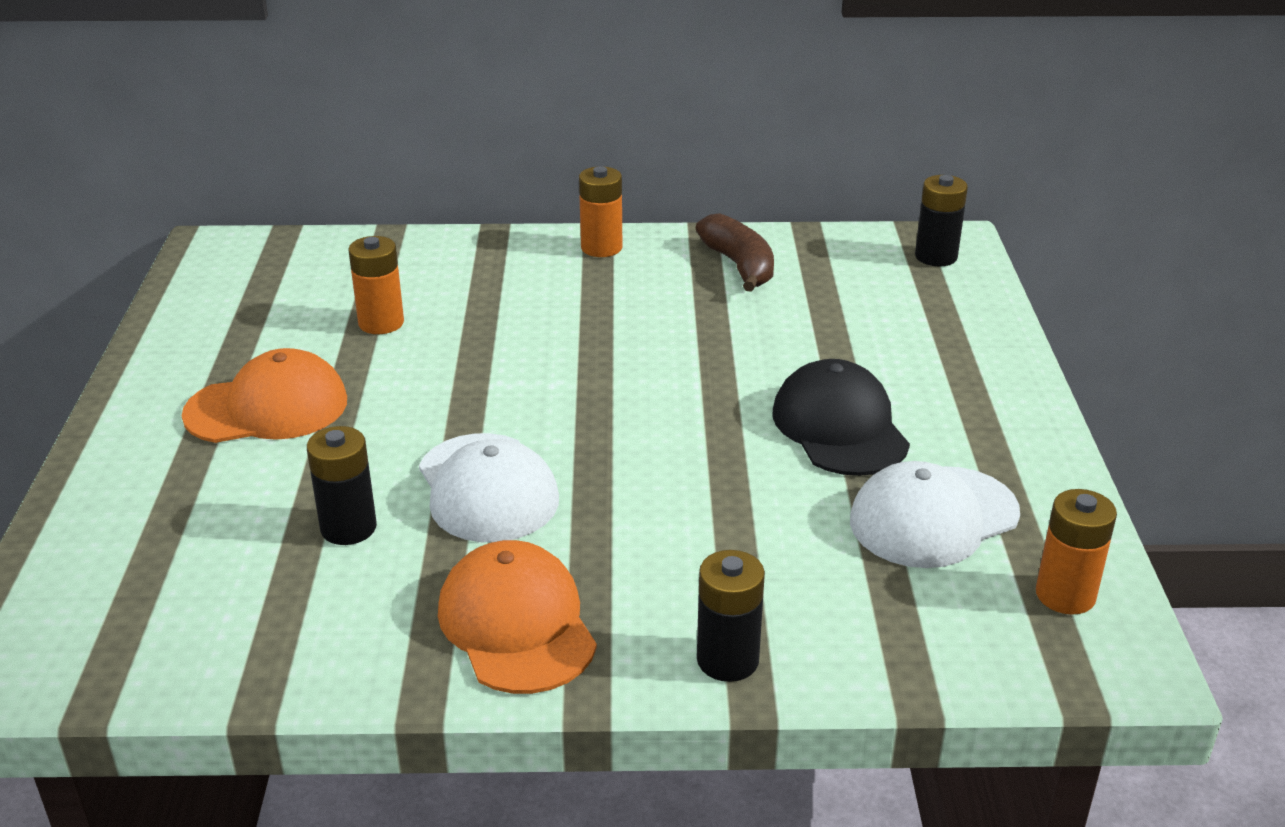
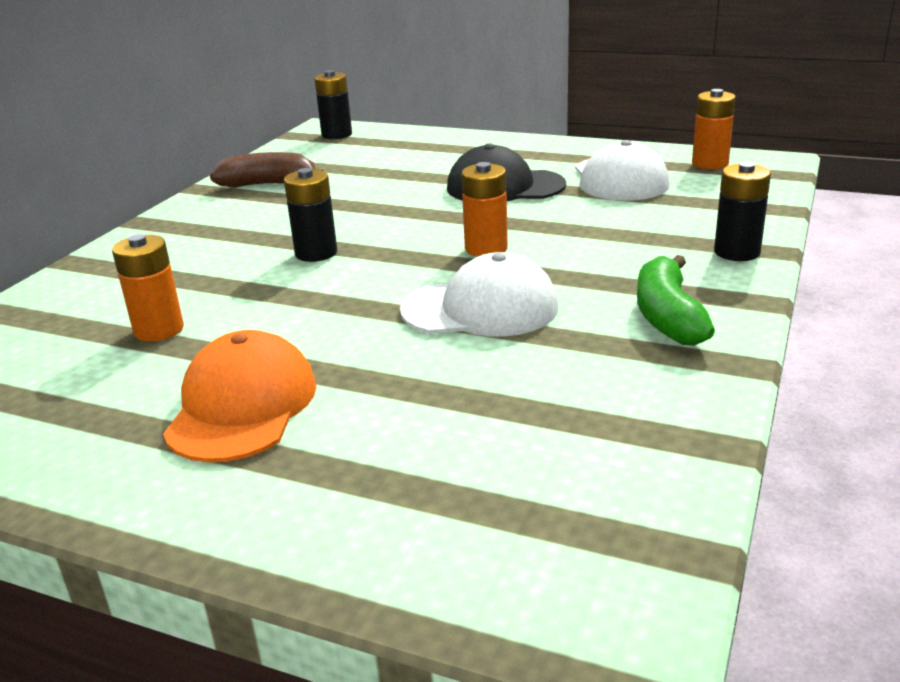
camera: 65 degrees left, 5 degrees down
(348, 528) = (491, 377): black battery -> black battery (316, 253)
(517, 624) = (667, 316): orange cap -> green banana
(601, 248) = (170, 224): orange battery -> orange battery (486, 248)

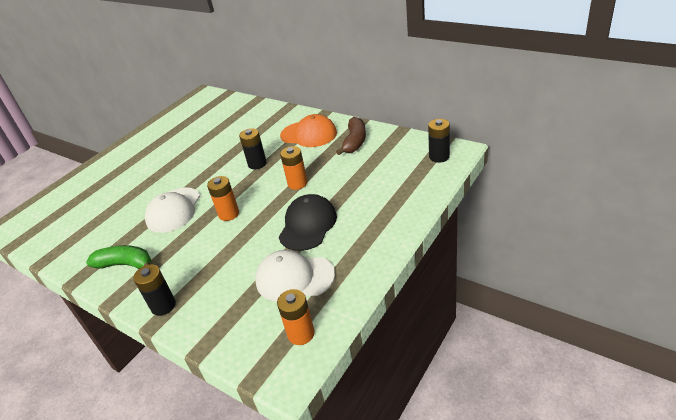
camera: 105 degrees right, 10 degrees up
(159, 330) = (215, 136): orange battery -> orange battery (297, 183)
(242, 406) = (152, 159): orange cap -> orange cap (309, 134)

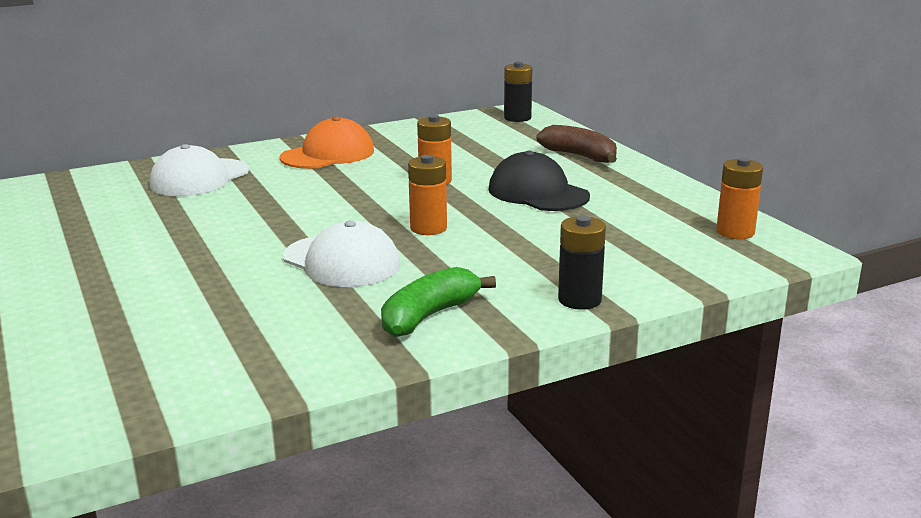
camera: 65 degrees left, 15 degrees down
(257, 164) = (334, 192): black battery -> none
(294, 278) = (631, 217): white cap -> white cap (199, 178)
(355, 141) = (403, 139): brown banana -> brown banana (580, 156)

